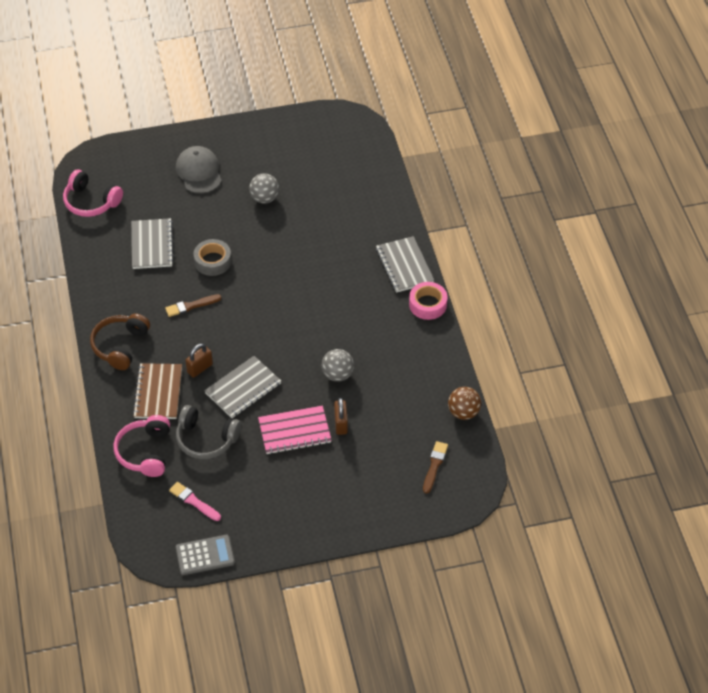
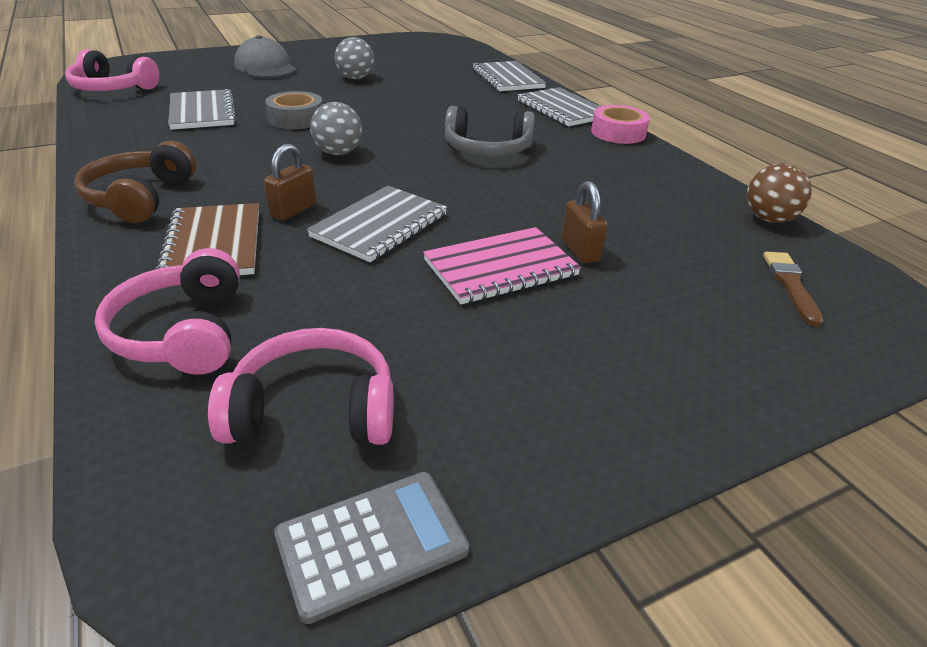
camera: 15 degrees left, 15 degrees down
(191, 306) = (268, 154): brown brush -> none
(193, 501) = (313, 410): pink brush -> pink headphones
(206, 439) = (323, 297): grey headphones -> grey headphones (487, 150)
(337, 374) = (536, 198): grey ball -> grey ball (338, 153)
(383, 209) = (507, 79): none -> grey notebook

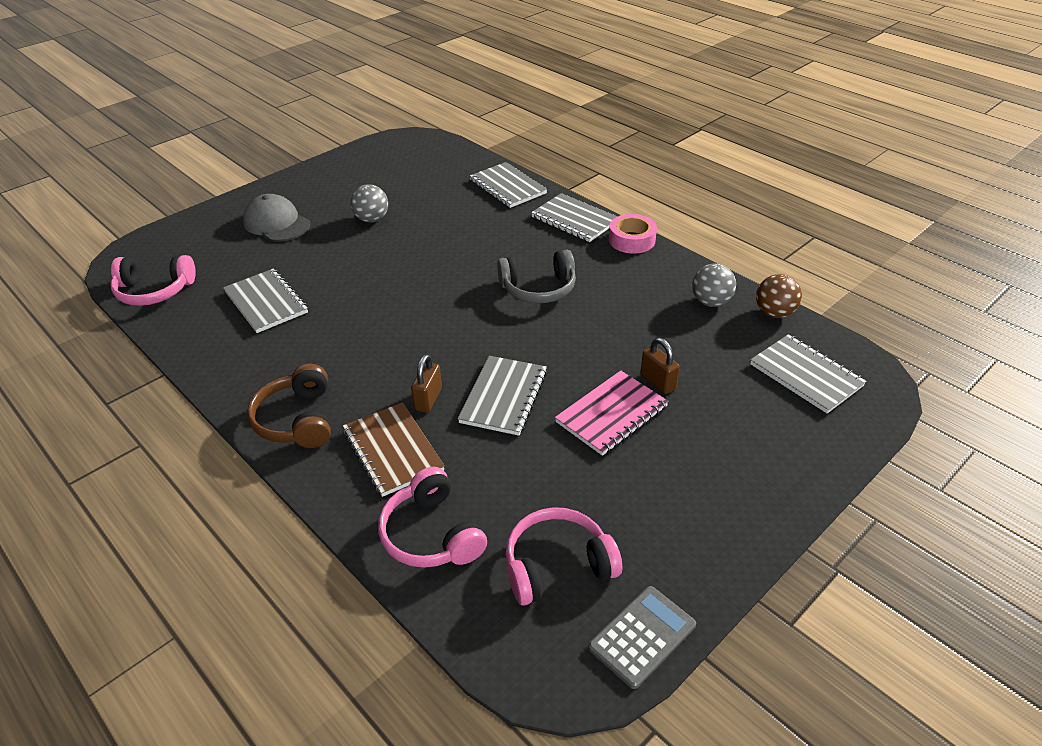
camera: 15 degrees left, 5 degrees up
(296, 119) = (356, 290): grey tape -> none
(338, 153) = (420, 324): grey ball -> grey ball (711, 302)
(790, 285) = (805, 375): brown brush -> grey notebook

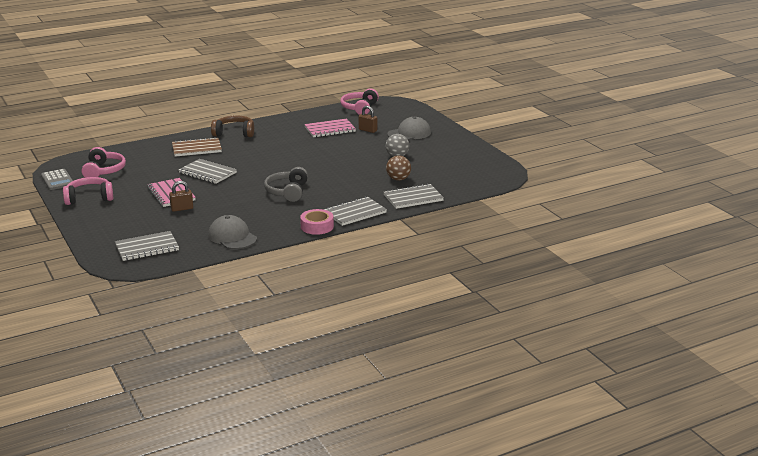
camera: 105 degrees right, 15 degrees down
(266, 302) = (330, 129): grey notebook -> pink notebook
(428, 399) = (222, 157): brown padlock -> brown padlock (368, 130)
(432, 534) = (144, 152): pink headphones -> pink headphones (89, 198)
(711, 302) = (232, 237): grey ball -> grey cap
(774, 313) = (205, 253): brown ball -> brown ball (398, 179)

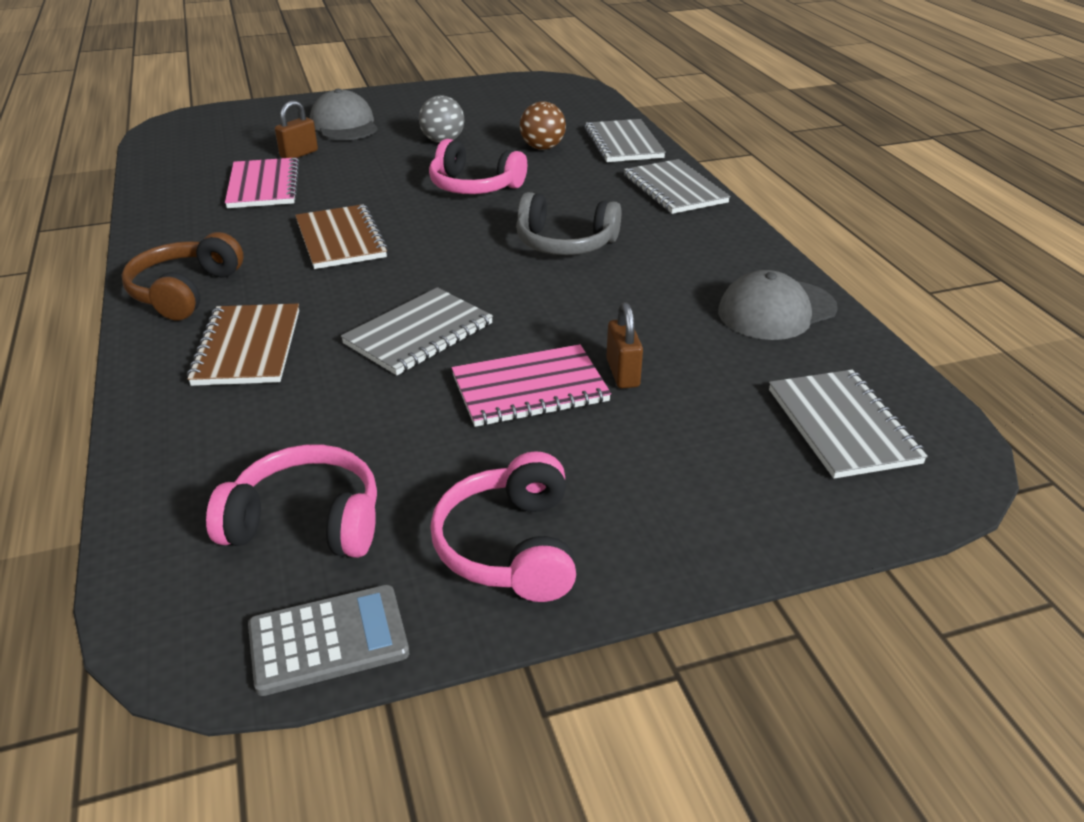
camera: 80 degrees left, 10 degrees up
(281, 150) = (340, 239): none -> brown notebook
(317, 226) = (729, 224): pink tape -> none
(360, 108) = (174, 153): pink headphones -> pink headphones (474, 186)

